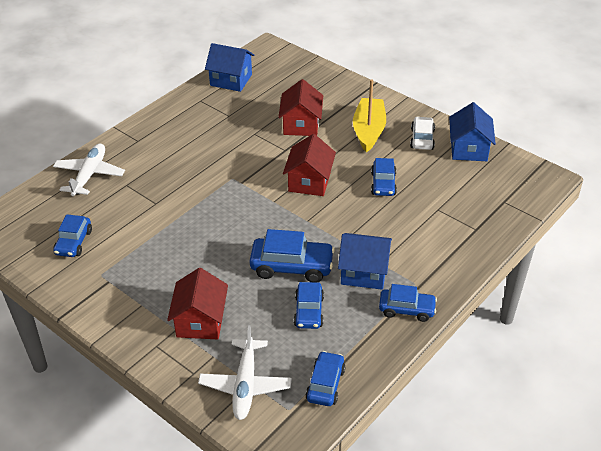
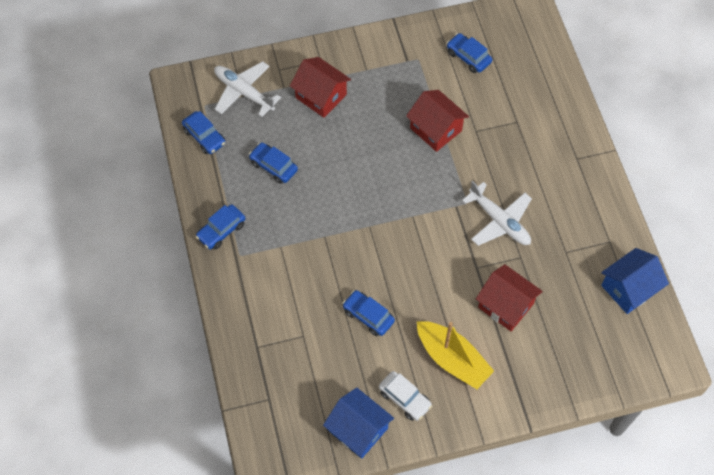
camera: 125 degrees right, 20 degrees up
(89, 175) = (550, 102): white plane -> white plane (499, 221)
(292, 267) = (326, 183): blue car -> none
(309, 181) = (416, 259): red house -> red house (435, 129)
(364, 272) = (280, 228): blue house -> none

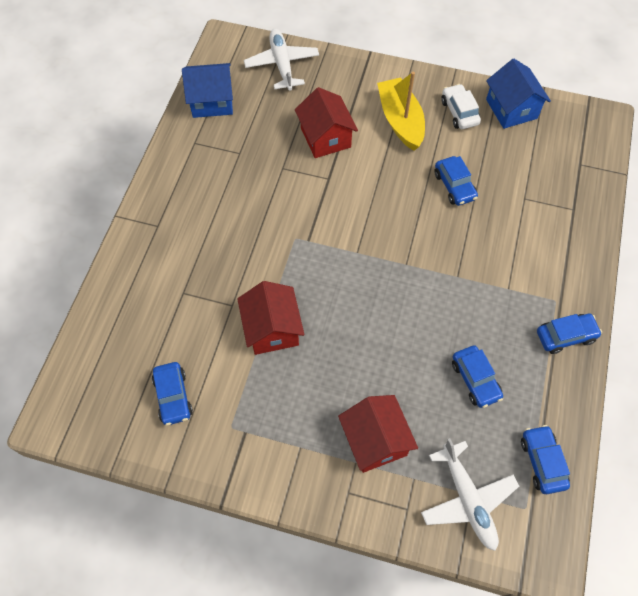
camera: 150 degrees left, 0 degrees up
(499, 221) = (277, 206): white plane -> white plane (282, 64)

